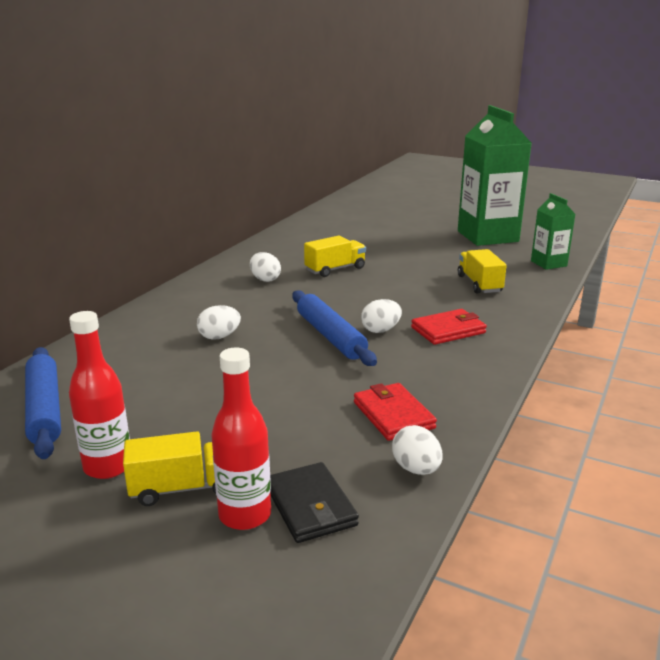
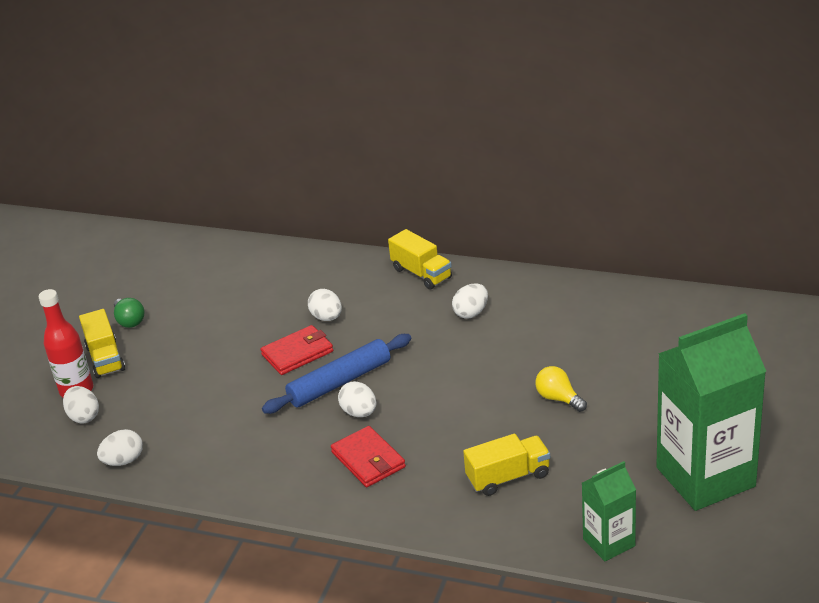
camera: 85 degrees right, 10 degrees up
(44, 409) = (199, 271): blue rolling pin -> none
(108, 466) = (129, 321): red bottle -> green light bulb
(310, 506) = (84, 416): black wallet -> white egg
(335, 269) = (518, 356): yellow truck -> yellow truck (421, 273)
(393, 415) = (198, 440): red wallet -> red wallet (297, 353)
(394, 262) = (558, 398): none -> yellow light bulb

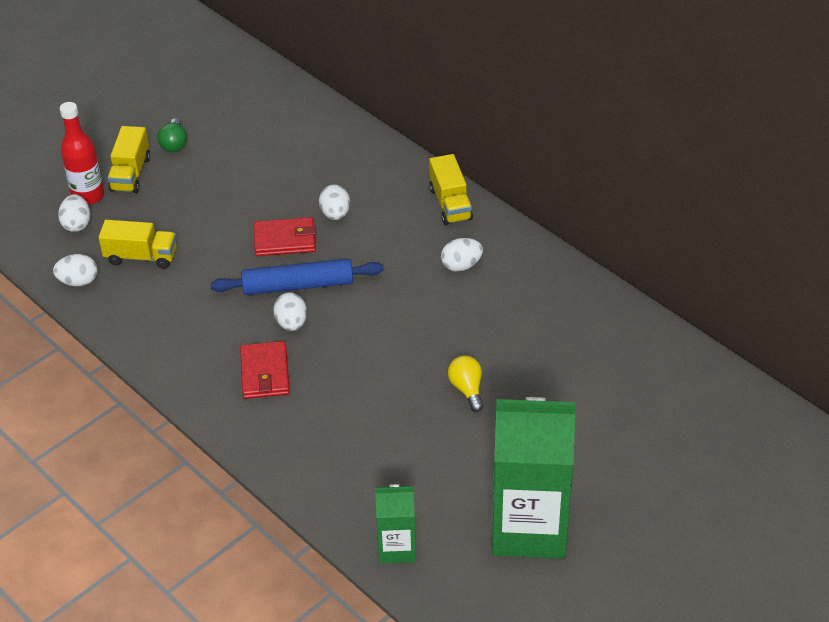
camera: 25 degrees right, 10 degrees up
(508, 477) = (364, 445): yellow truck -> yellow truck (141, 257)

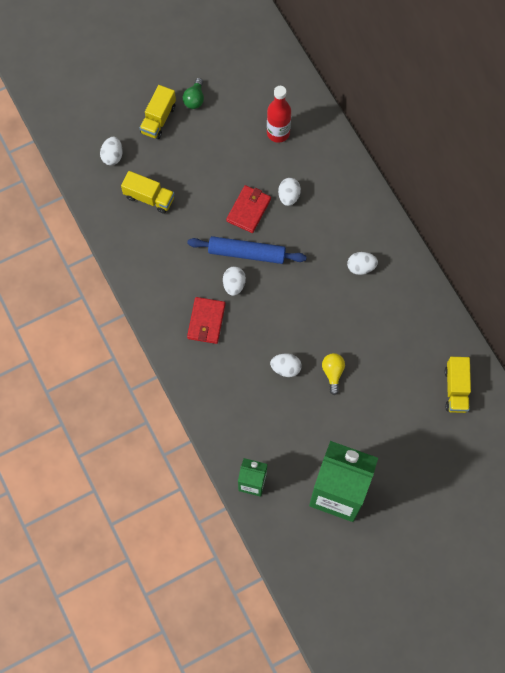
camera: 15 degrees right, 25 degrees up
(78, 281) = (103, 208): white egg -> white egg (285, 368)
(88, 196) = (125, 132): red bottle -> red bottle (278, 133)
(285, 240) = (248, 210): red wallet -> red wallet turned 75 degrees counterclockwise
(450, 204) = (370, 209): yellow truck -> yellow truck (456, 389)

